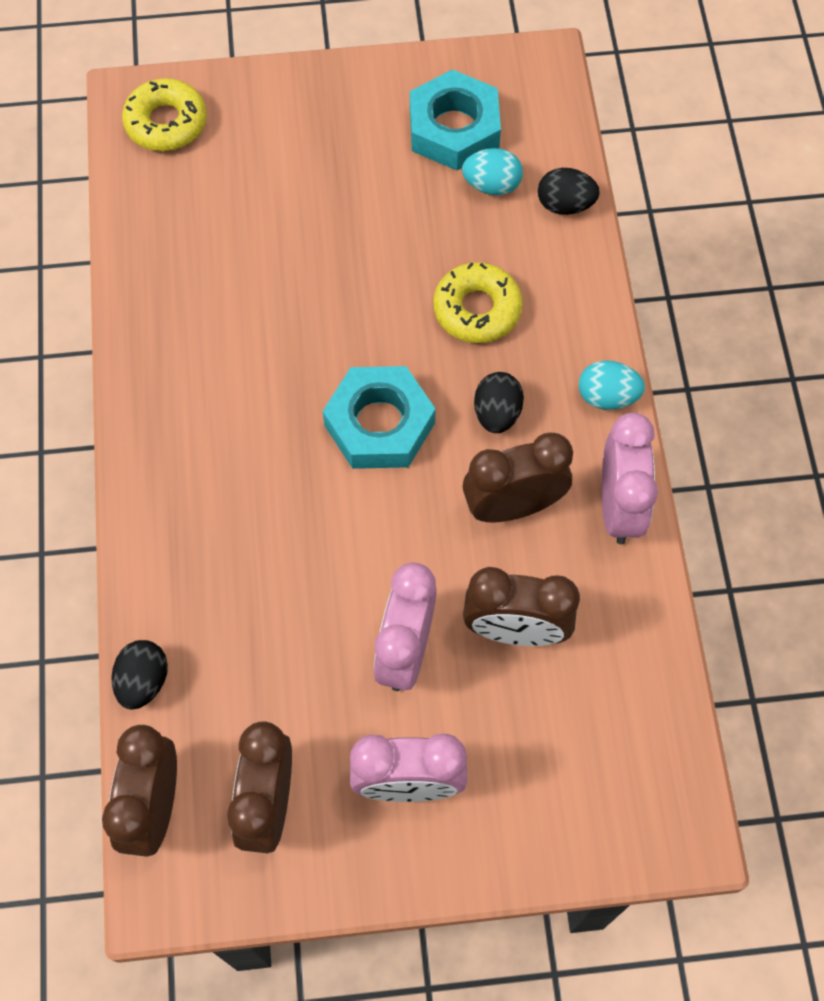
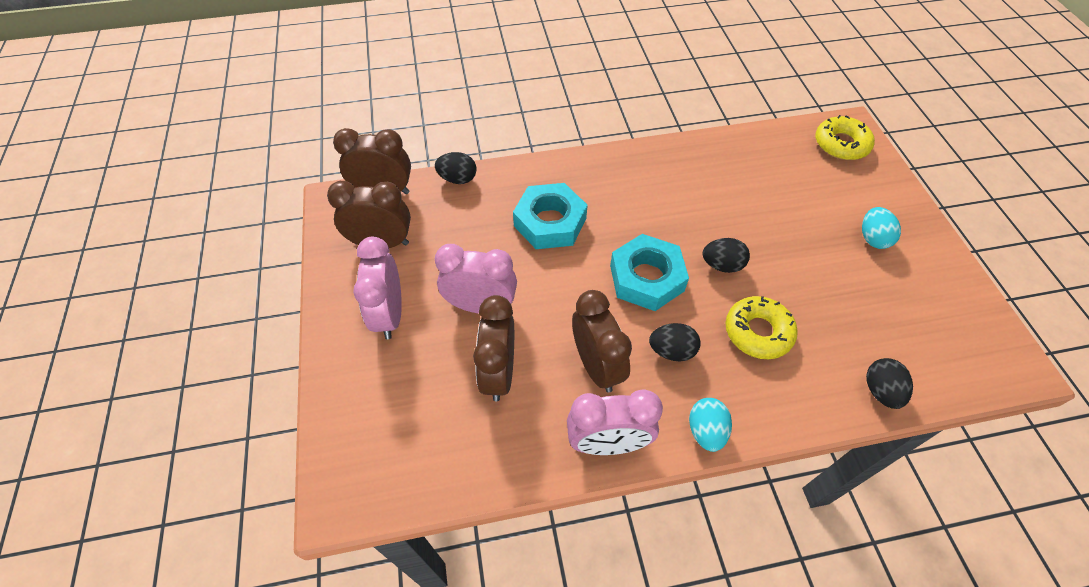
camera: 85 degrees right, 10 degrees down
(368, 327) = (722, 265): none -> black egg
(454, 129) = (917, 306): turquoise nut -> turquoise nut (550, 222)
(491, 185) = (876, 335): turquoise egg -> turquoise egg (872, 238)

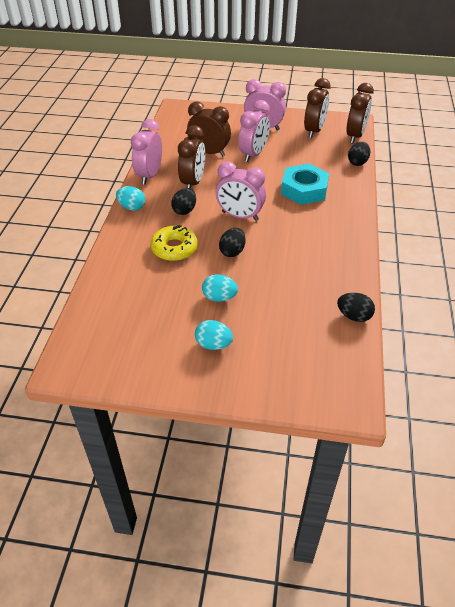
camera: 110 degrees right, 10 degrees down
(596, 366) = (193, 182): brown clock -> brown clock turned 75 degrees counterclockwise
(646, 278) = (240, 216): turquoise nut -> pink clock
(806, 254) = (219, 297): none -> turquoise egg
(841, 144) = (329, 381): yellow donut -> none
(880, 391) = (102, 284): black egg -> black egg (354, 316)

